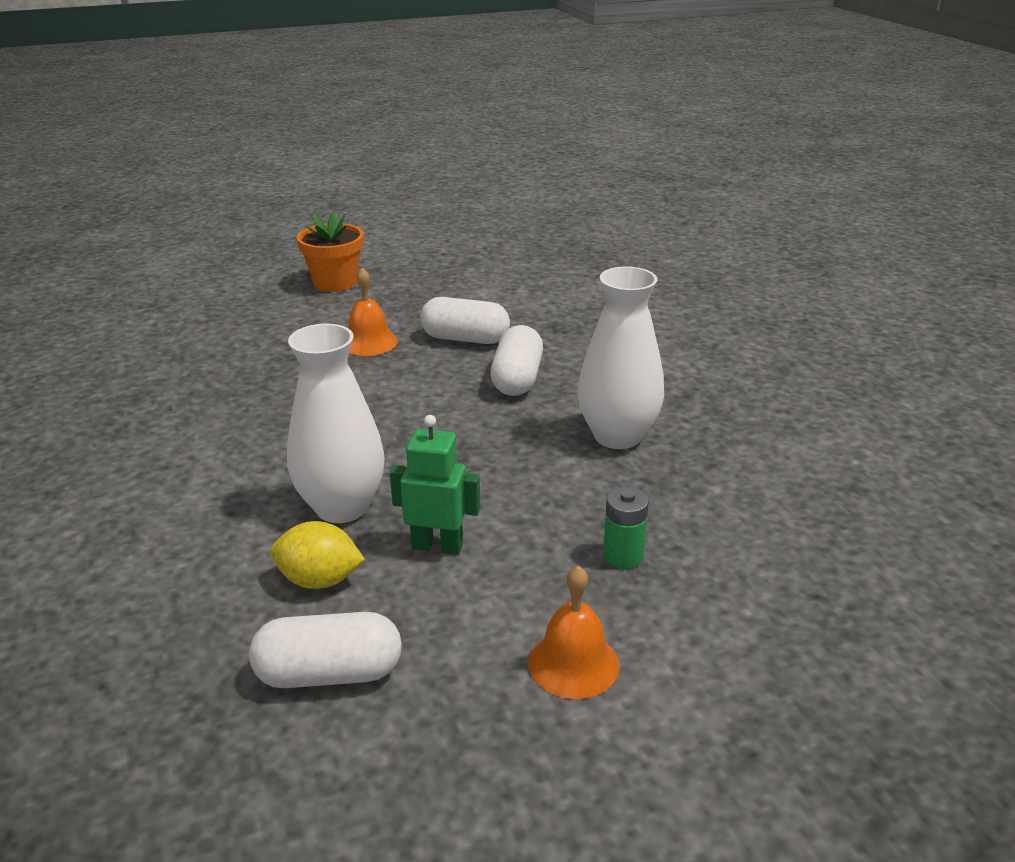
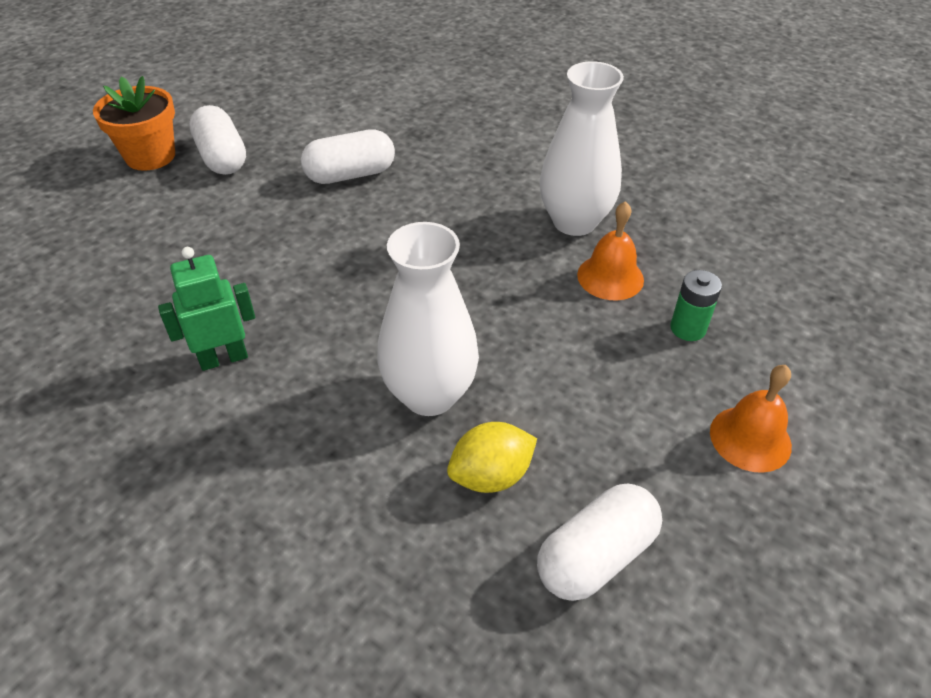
camera: 35 degrees left, 15 degrees up
(369, 342) = (262, 211): orange bell -> orange bell (610, 277)
(437, 546) = (549, 391): green robot -> green robot (223, 358)
(517, 379) = (439, 199): white capsule -> white capsule (222, 157)

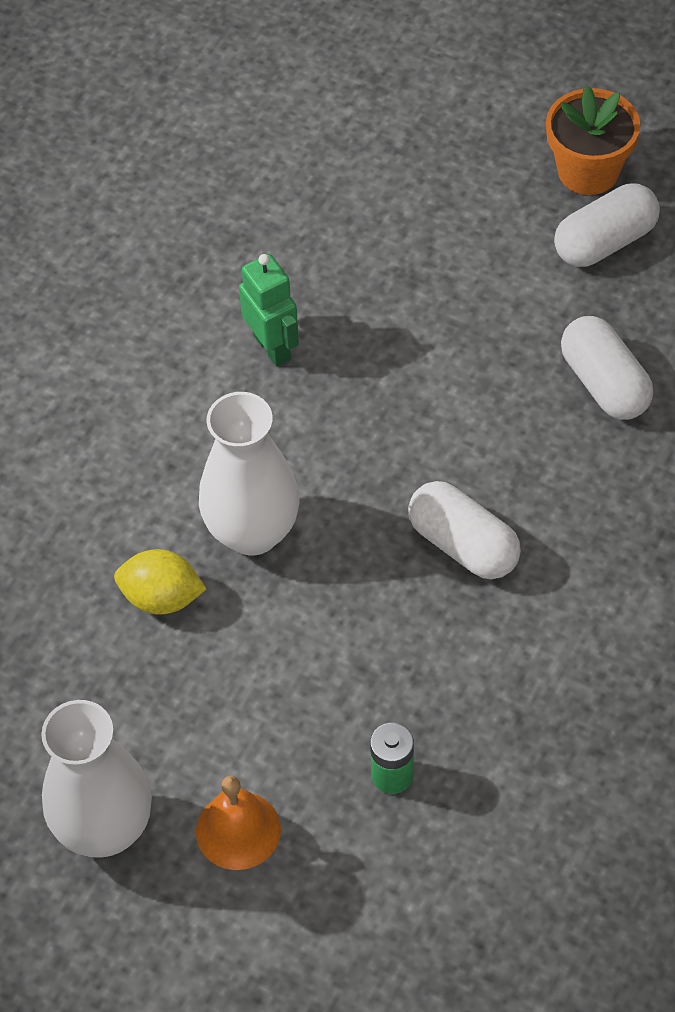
camera: 85 degrees right, 10 degrees up
(491, 476) = (162, 598): yellow lemon -> yellow lemon turned 45 degrees counterclockwise
(574, 222) = (566, 645): white vase -> white vase (105, 828)
(595, 556) = (86, 690): white capsule -> white capsule (463, 545)
(610, 277) = (467, 690): orange bell -> none

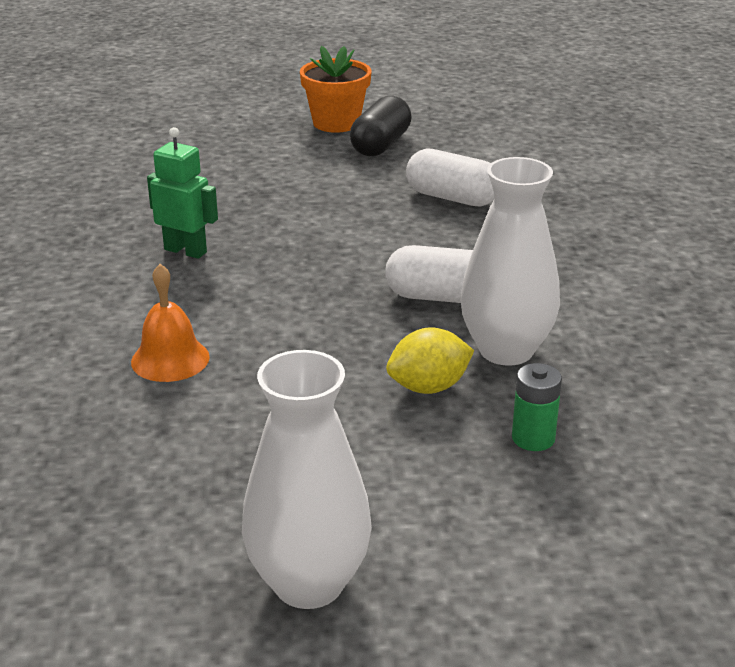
camera: 35 degrees left, 25 degrees down
(162, 598) = (220, 409): yellow lemon -> yellow lemon (428, 387)
(238, 830) = (439, 529): orange bell -> orange bell (170, 359)
(252, 532) = (264, 345): white vase -> white vase (506, 350)
(605, 242) = (380, 145): white capsule -> black capsule

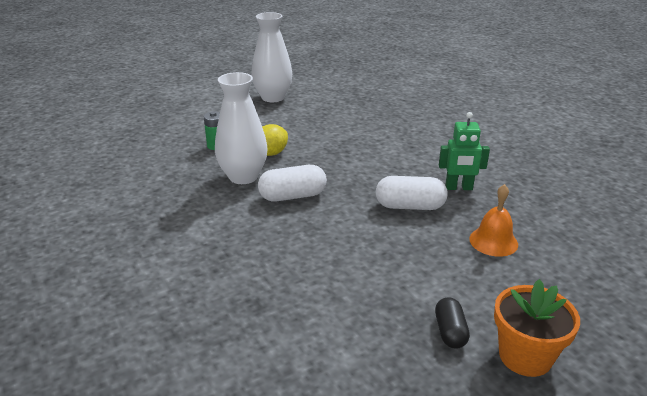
camera: 155 degrees right, 0 degrees up
(170, 359) = (391, 139): orange bell -> orange bell (493, 241)
(380, 145) = (450, 332): black capsule -> black capsule, size x0.64
(452, 198) = (338, 278): white capsule -> white capsule (410, 206)

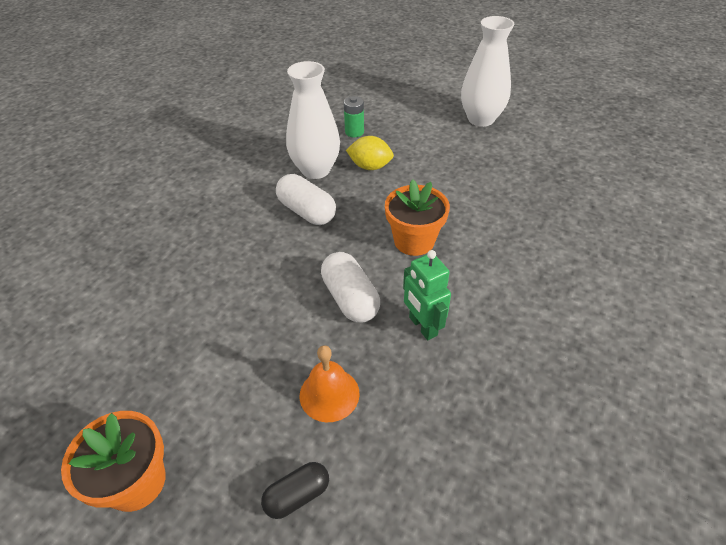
camera: 60 degrees right, 15 degrees up
(375, 164) = (414, 241): none -> orange flower pot
(450, 332) = (151, 404): black capsule -> black capsule (297, 495)

